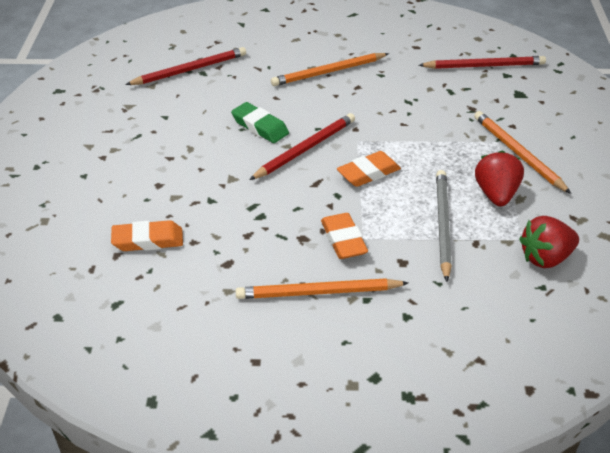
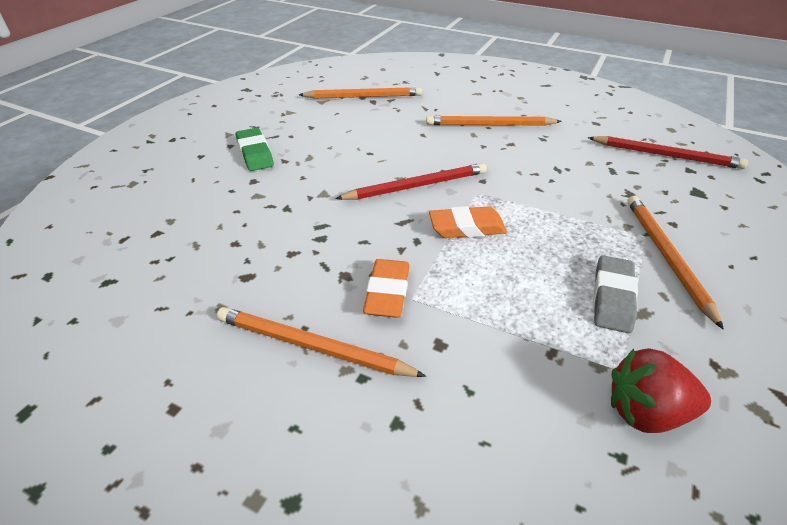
camera: 25 degrees right, 0 degrees up
(148, 240) = (195, 228): orange eraser -> none
(190, 70) = (363, 96): red pencil -> orange pencil
(260, 127) = (387, 155): green eraser -> green eraser (255, 154)
(442, 225) = (519, 314): grey pencil -> none
(496, 194) = (612, 298): red strawberry -> grey eraser

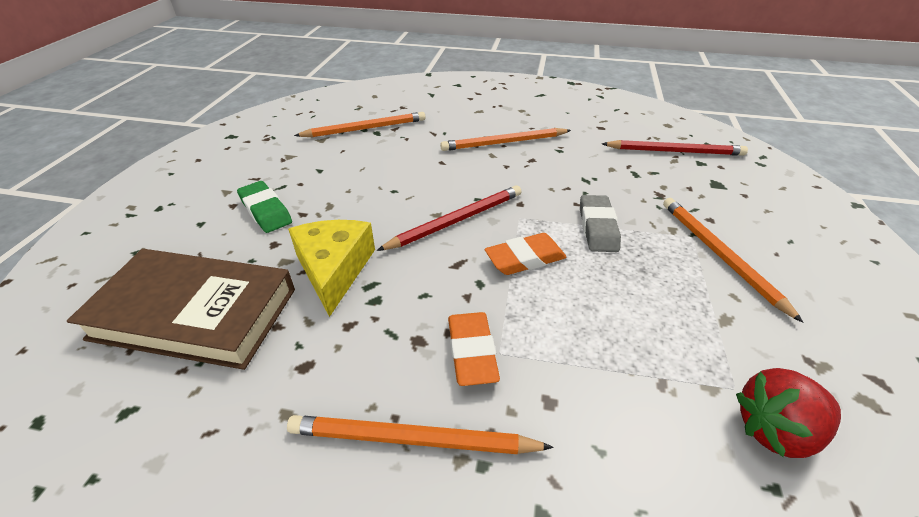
camera: 15 degrees left, 0 degrees up
(176, 222) = (195, 313): none -> brown book
(295, 208) = (334, 269): none -> yellow cheese
(612, 298) = (692, 309): grey eraser -> grey eraser (597, 228)

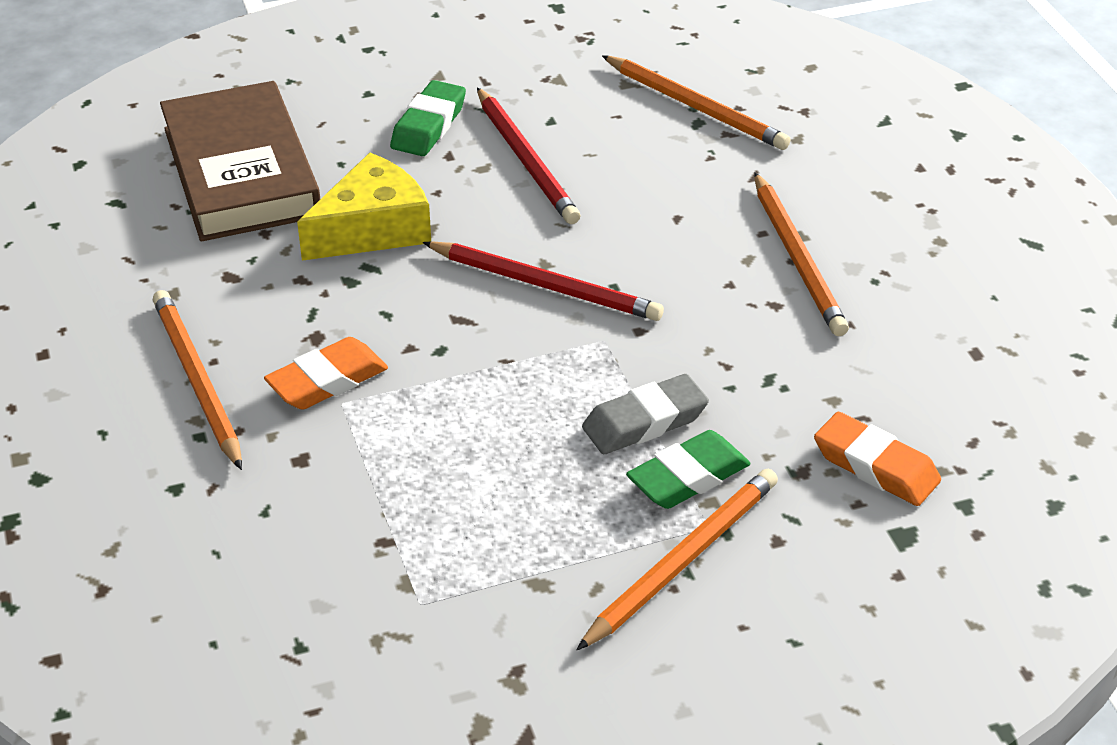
camera: 60 degrees right, 0 degrees up
(504, 143) = (798, 258): orange pencil -> orange pencil turned 150 degrees counterclockwise
(525, 259) = (516, 372): orange eraser -> orange eraser (875, 466)
(650, 229) = (688, 477): none -> green eraser
(675, 151) = (975, 464): red pencil -> red pencil (526, 160)
(775, 429) = (378, 641): red strawberry -> none

